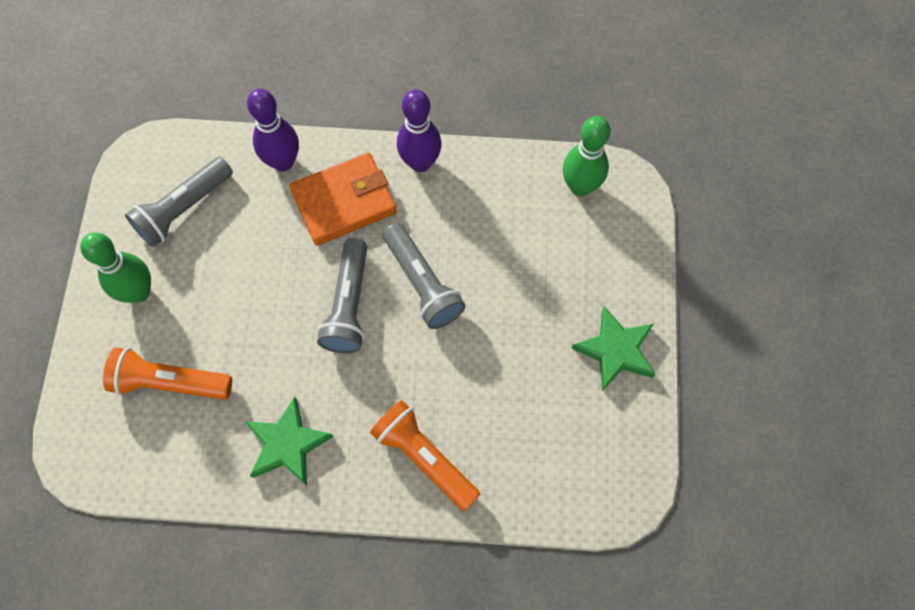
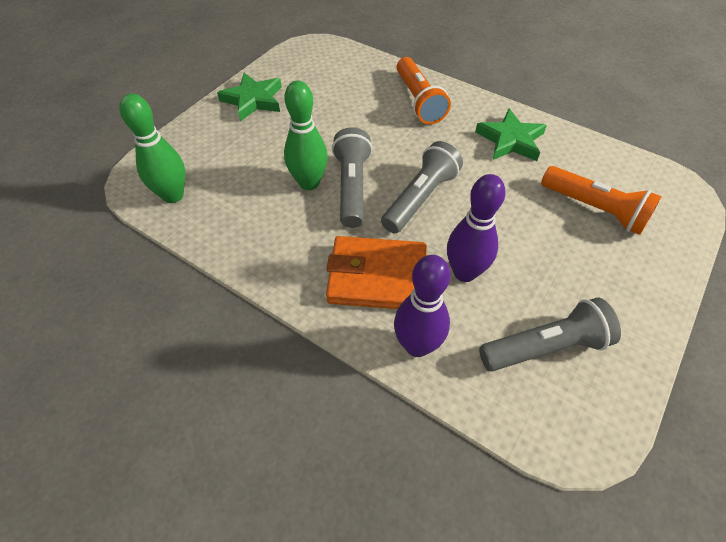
camera: 150 degrees left, 15 degrees down
(138, 292) = (612, 288): green bowling pin -> green bowling pin (309, 183)
(420, 162) = (283, 277): purple bowling pin -> purple bowling pin (464, 272)

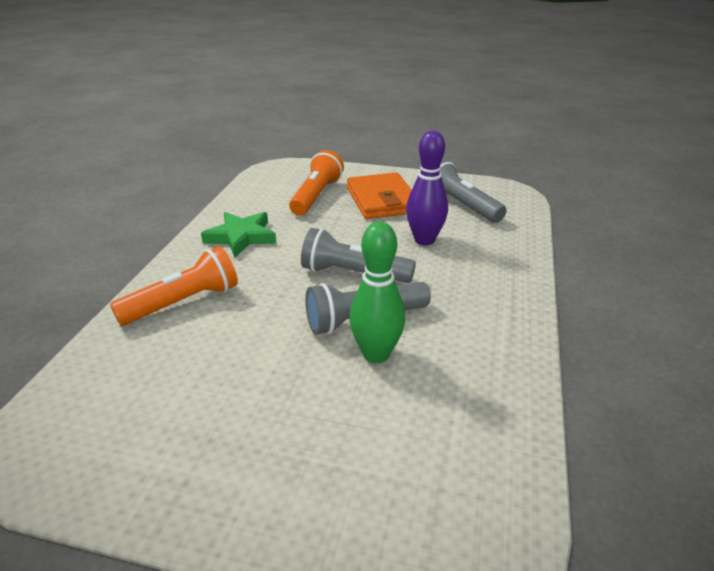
camera: 110 degrees left, 20 degrees down
(173, 195) = (485, 488): green bowling pin -> none
(253, 100) = (215, 481): green star -> none
(377, 277) = (465, 279): orange wallet -> orange wallet (382, 200)
(417, 345) = (509, 250): purple bowling pin -> none

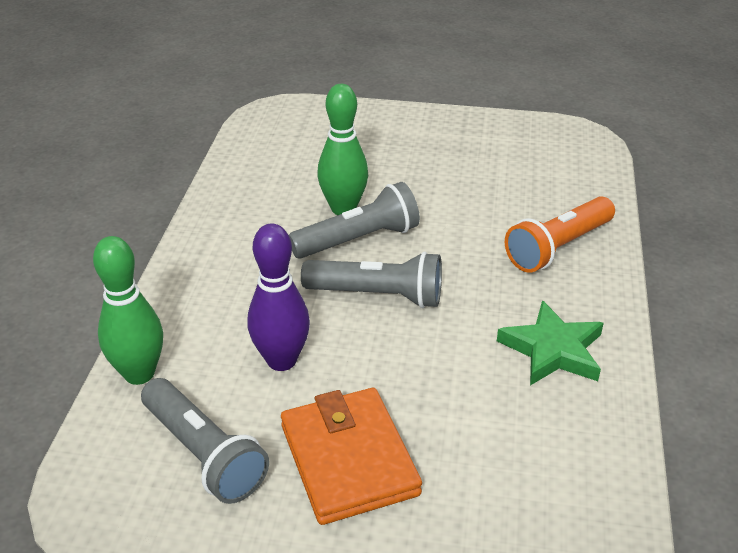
camera: 175 degrees right, 5 degrees up
(316, 196) = (474, 466): orange flashlight -> none
(517, 238) = (139, 373): none -> green bowling pin

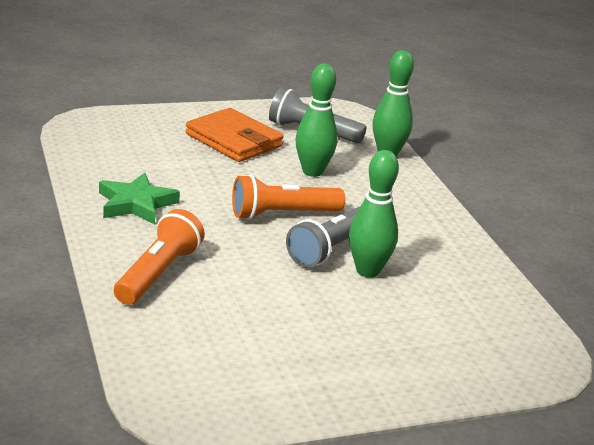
camera: 150 degrees right, 10 degrees down
(281, 360) = (312, 171): purple bowling pin -> green bowling pin
(378, 295) = (282, 214): grey flashlight -> orange flashlight

